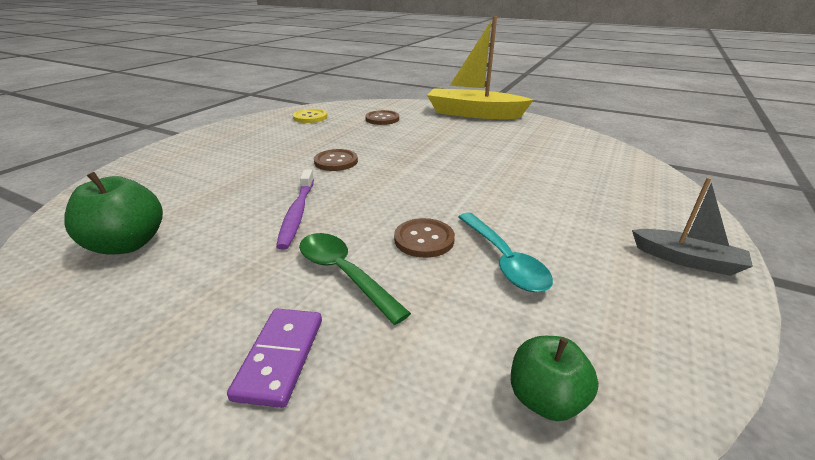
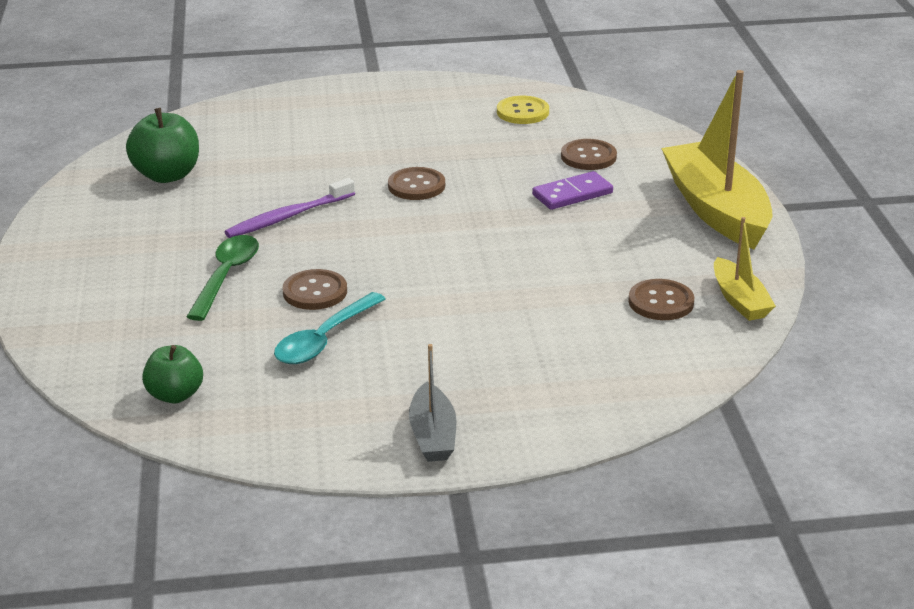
camera: 55 degrees right, 0 degrees up
(280, 357) = (121, 292): purple domino -> purple domino (572, 194)
(552, 146) = (661, 302): none -> brown button
(566, 132) = (740, 300): none -> yellow boat

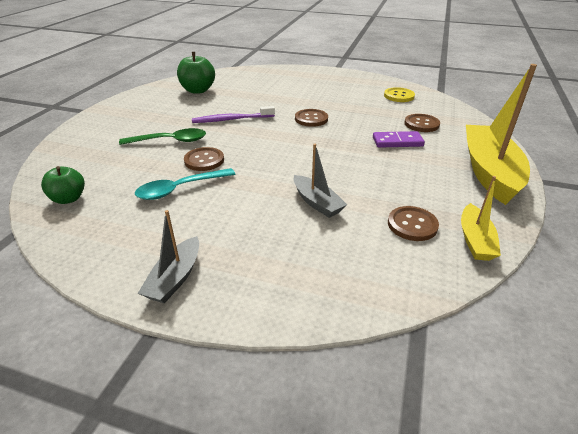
camera: 25 degrees right, 5 degrees up
(226, 276) = (170, 141): green spoon -> green spoon turned 45 degrees clockwise
(527, 307) = (317, 203): none -> grey boat

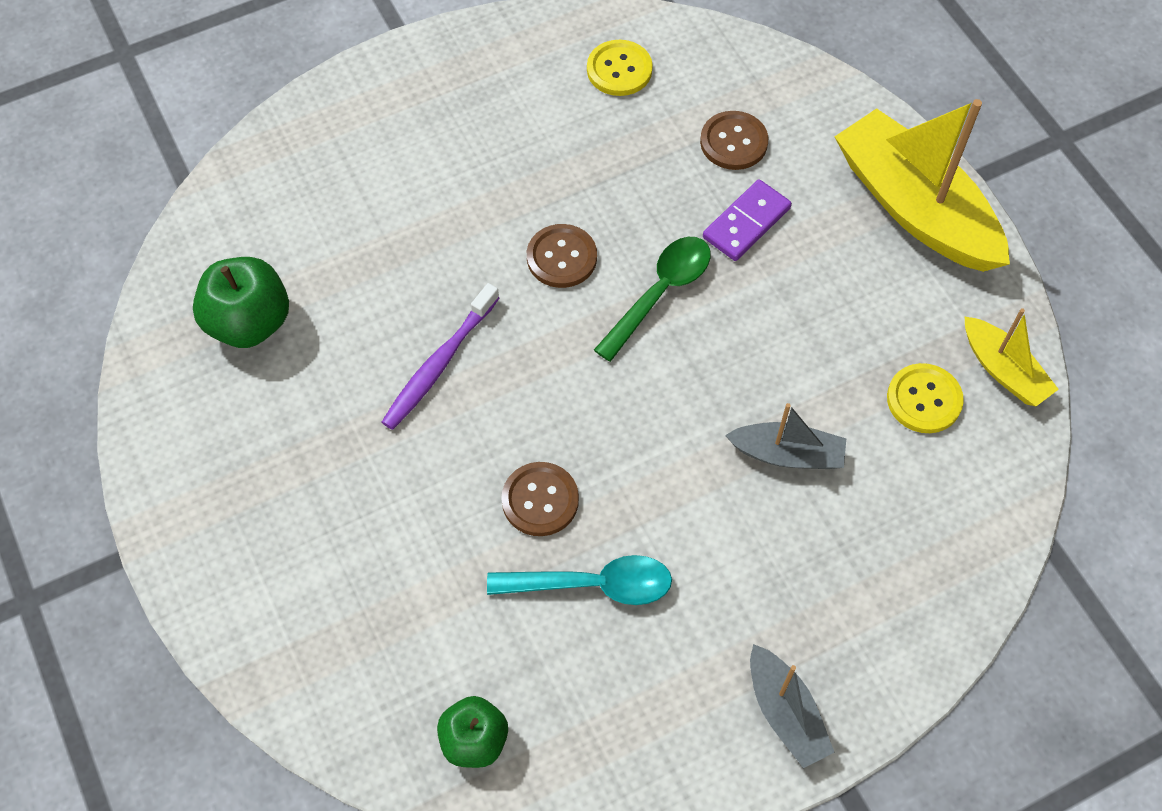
camera: 45 degrees left, 25 degrees up
(170, 141) = (423, 503): green spoon -> green spoon (660, 293)
(180, 189) = (592, 585): turquoise spoon -> turquoise spoon turned 105 degrees counterclockwise
(412, 225) = (924, 400): brown button -> yellow button

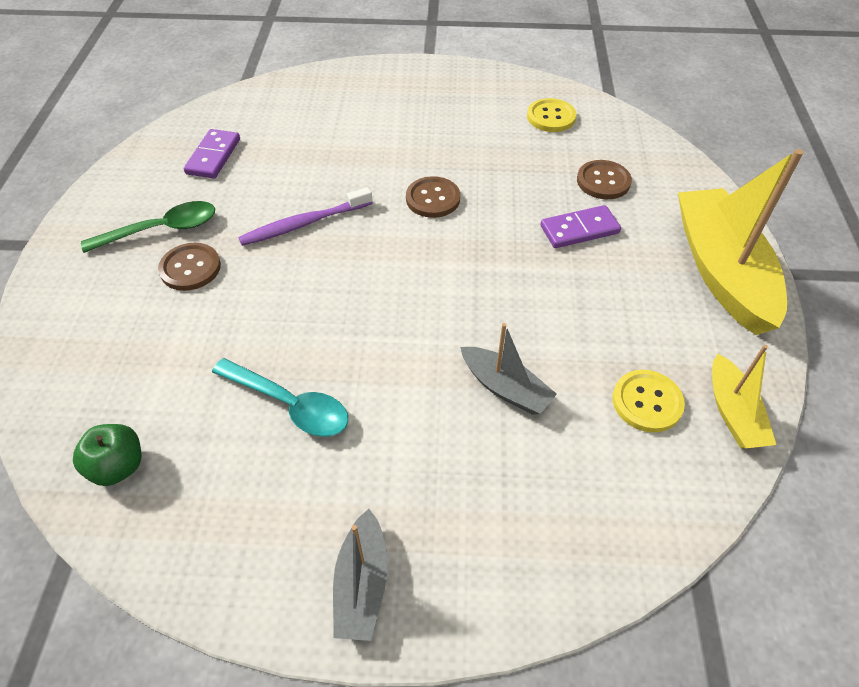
camera: 30 degrees right, 10 degrees down
(249, 322) = (213, 156): green apple -> purple domino
(540, 500) = (300, 331): brown button -> brown button (190, 268)
(660, 293) = (484, 245): green spoon -> green spoon (161, 230)

